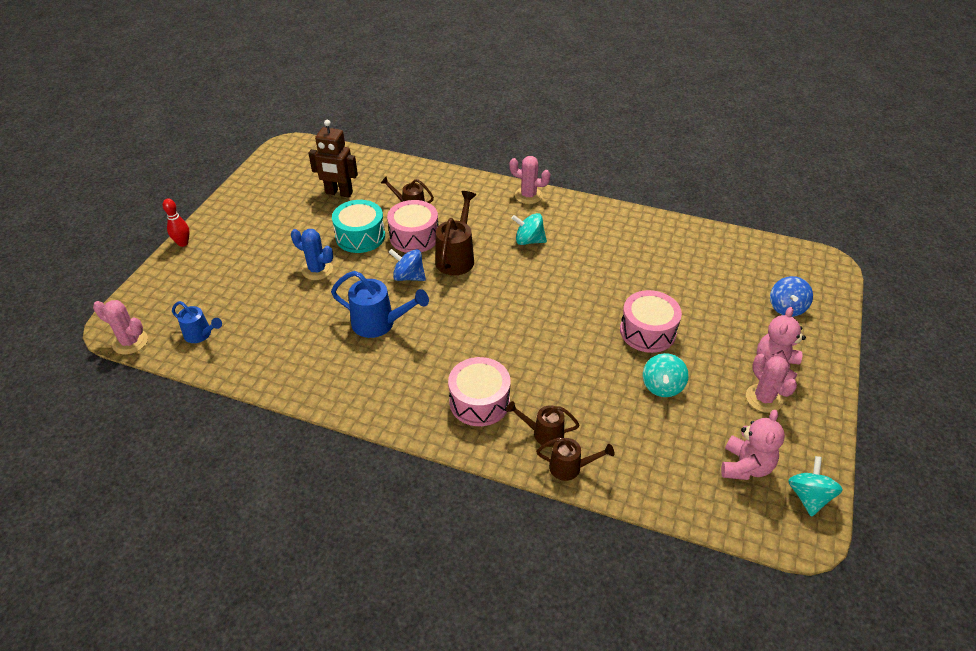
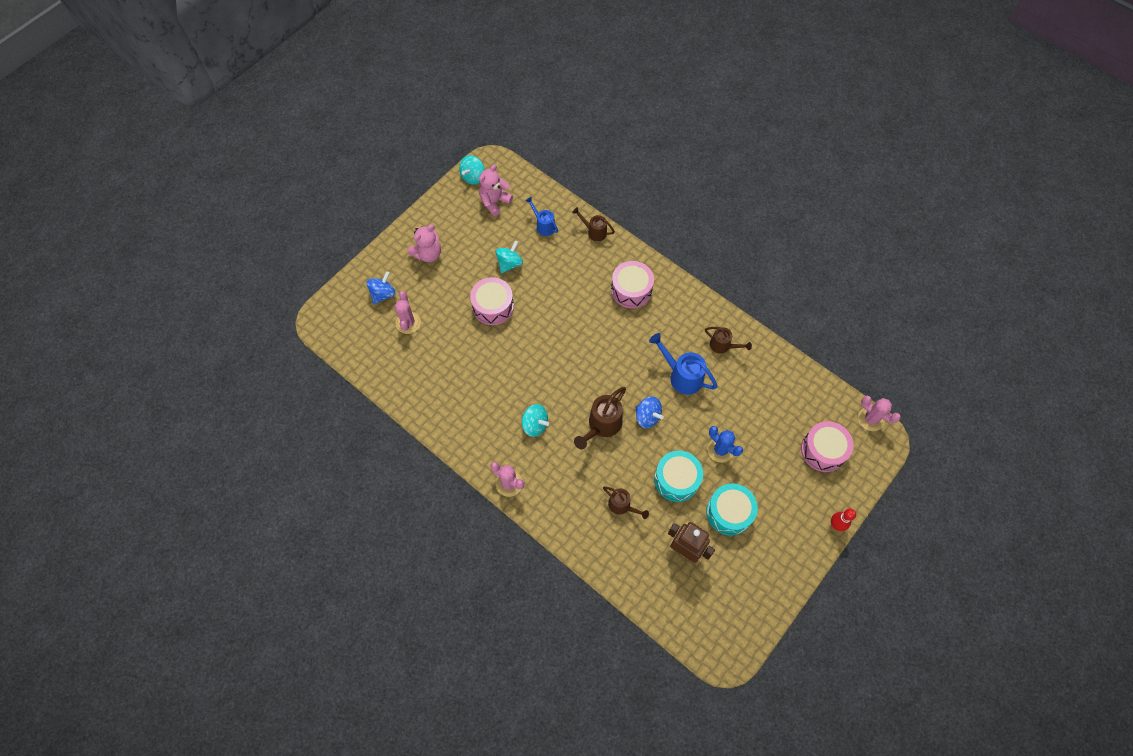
camera: 160 degrees left, 20 degrees up
(200, 335) = (817, 409): blue watering can -> blue watering can (543, 225)
(299, 226) = (729, 512): none -> turquoise drum
(414, 237) = (630, 463): pink drum -> pink drum (823, 450)
(543, 433) = (600, 256): brown watering can -> brown watering can (723, 346)
(764, 398) = (452, 236): pink cactus -> pink cactus (408, 323)

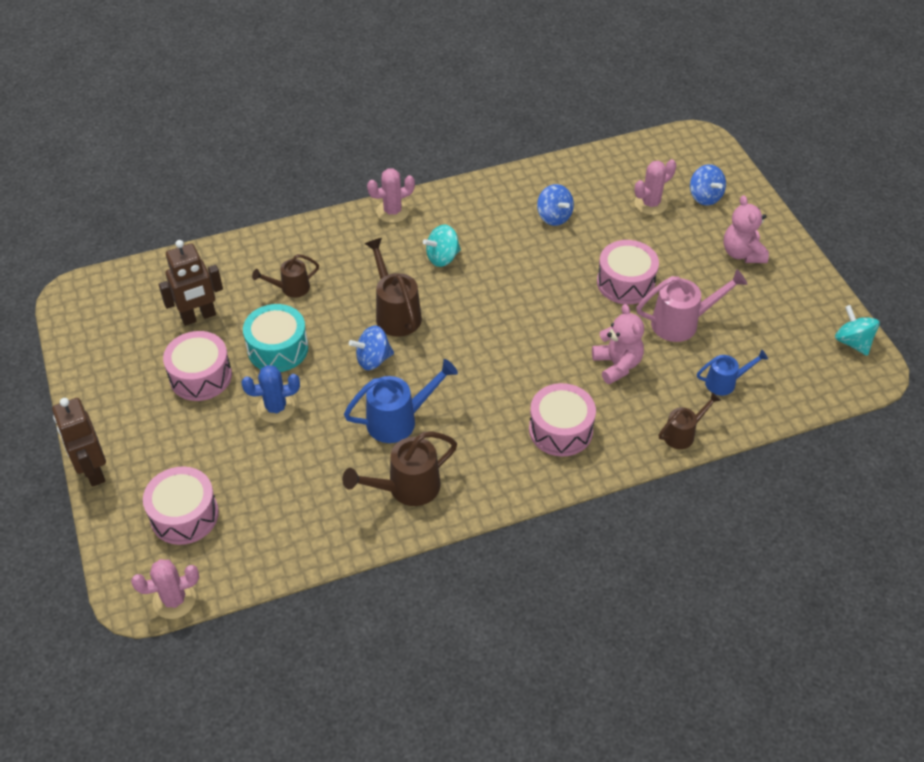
camera: 120 degrees right, 15 degrees down
(408, 323) = (650, 204): pink cactus -> pink cactus turned 60 degrees counterclockwise
(454, 375) = (554, 217): none -> blue spinning top
(494, 202) = (795, 348): pink teddy bear -> pink teddy bear (617, 365)
(509, 263) = (681, 323): turquoise spinning top -> pink watering can
(723, 346) = (407, 488): brown watering can -> brown watering can, size x1.60
(729, 512) = (200, 376): turquoise drum -> pink drum
(836, 525) = (93, 471): red bowling pin -> brown robot

